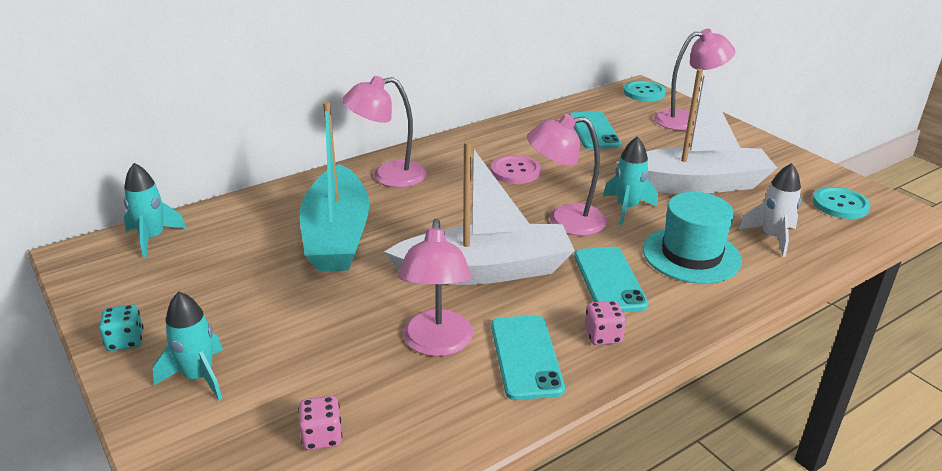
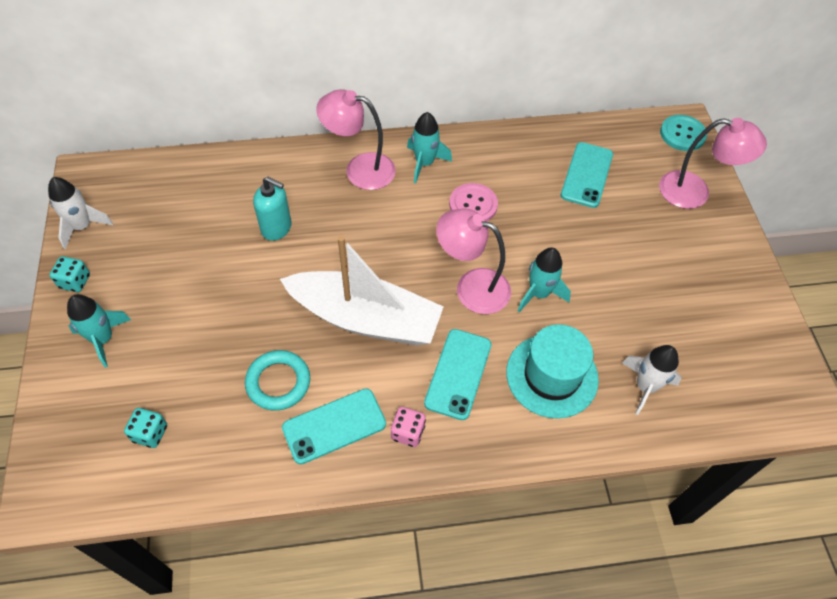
camera: 25 degrees right, 25 degrees up
(103, 295) = (82, 227): none -> white rocket
(152, 238) = (143, 176): turquoise rocket -> turquoise rocket (424, 163)
(322, 436) = (150, 433): pink dice -> turquoise dice
(337, 235) = (276, 228): turquoise boat -> turquoise soap dispenser
(437, 344) = (278, 382): pink lamp -> turquoise ring
(526, 357) = (334, 426): turquoise phone -> turquoise phone turned 45 degrees clockwise
(695, 184) = (629, 287): white boat -> none
(840, 204) = (752, 373): turquoise button -> none

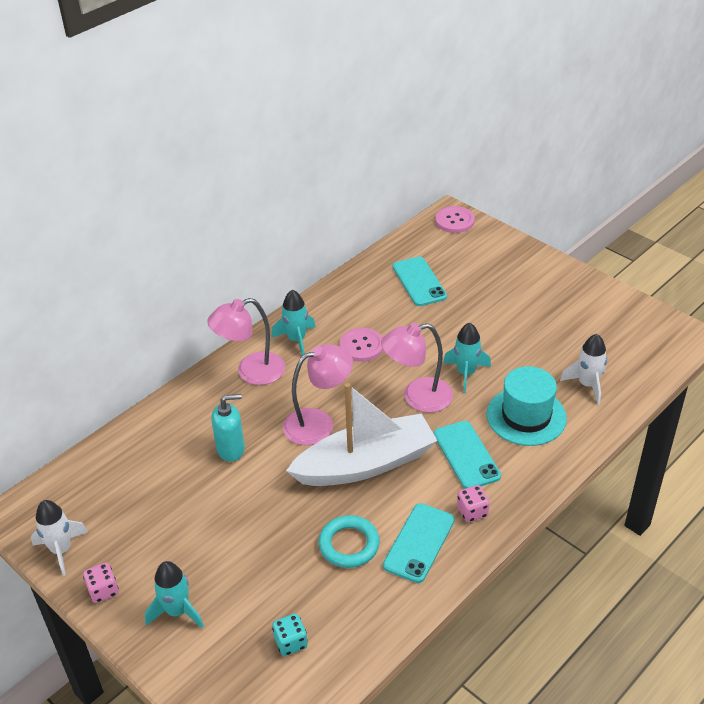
camera: 35 degrees left, 15 degrees down
(75, 281) = (103, 590): turquoise dice -> pink dice
(682, 134) = (454, 221): turquoise button -> pink button
(695, 192) = (499, 252): pink lamp -> pink lamp (318, 423)

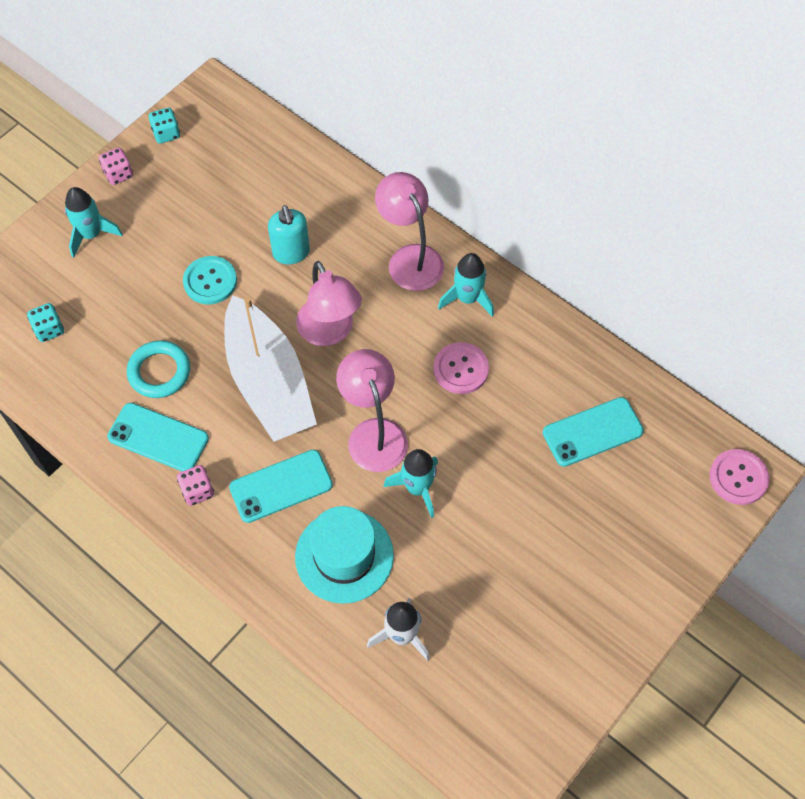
camera: 85 degrees right, 20 degrees up
(61, 550) = (166, 134): white rocket -> turquoise dice
(252, 508) = (210, 281): none -> turquoise button

